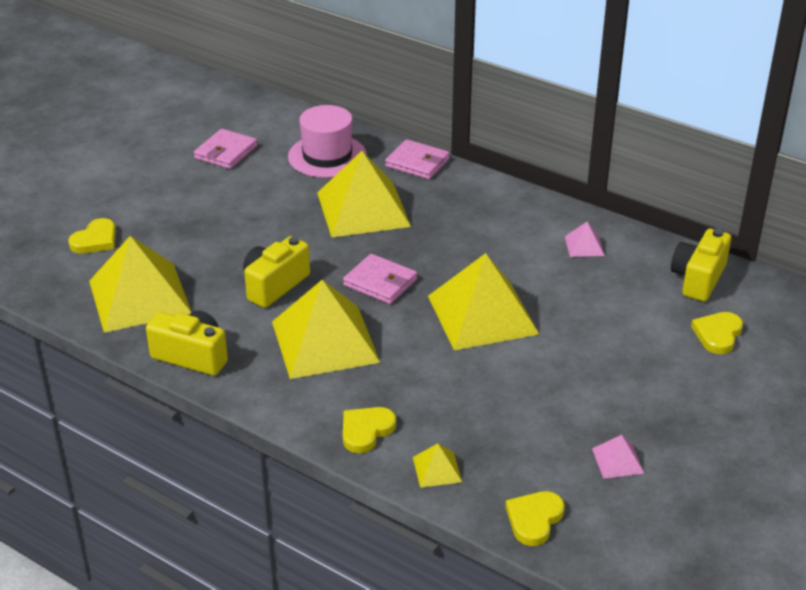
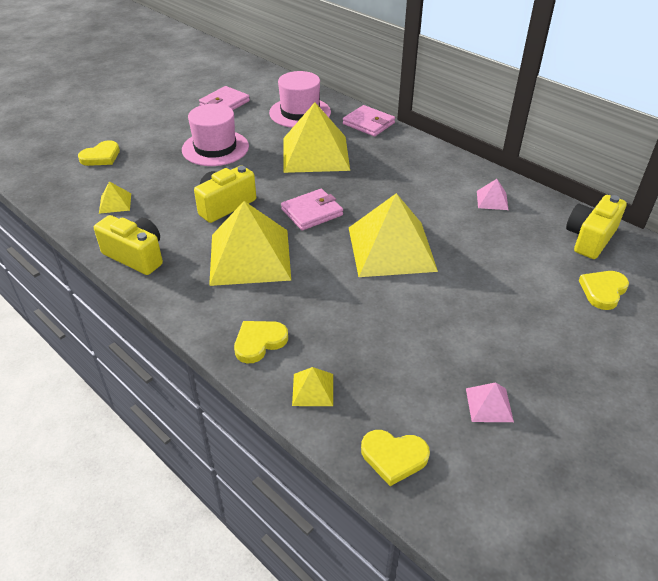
camera: 10 degrees right, 5 degrees up
(139, 297) = (115, 203): yellow pyramid -> yellow pyramid, size x0.42
(236, 214) = (215, 148): none -> pink hat
(380, 282) = (312, 212): pink wallet -> pink wallet turned 75 degrees counterclockwise
(534, 519) = (394, 457): yellow heart -> yellow heart turned 120 degrees counterclockwise

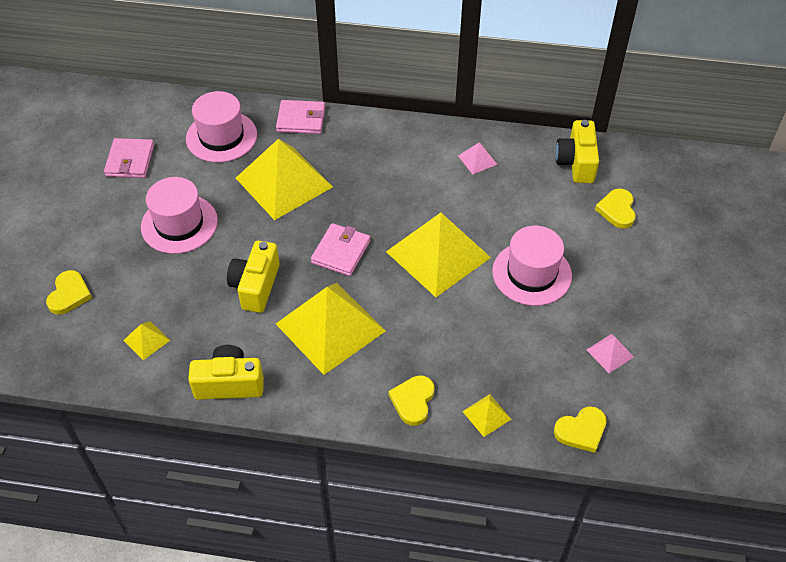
camera: 35 degrees left, 10 degrees up
(466, 301) = (531, 273): none -> pink hat

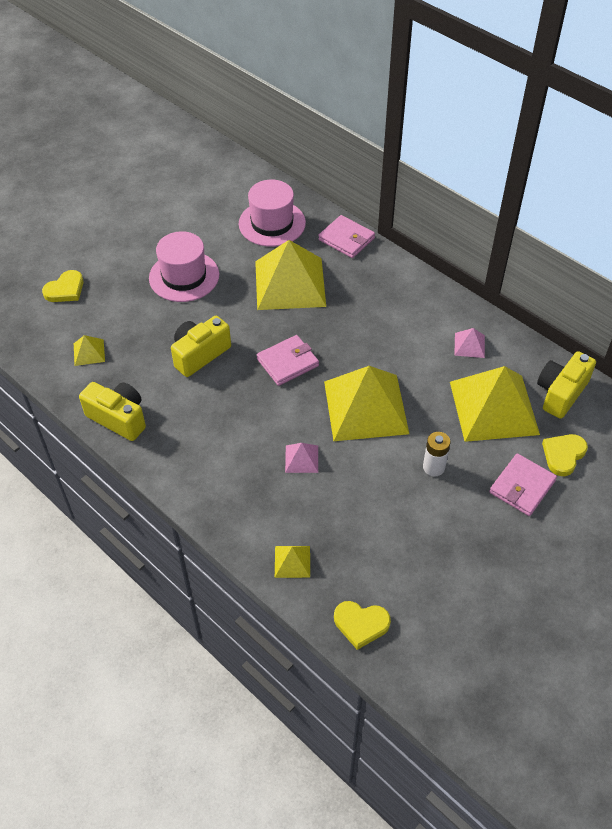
camera: 35 degrees right, 0 degrees up
(130, 161) = (189, 210): pink wallet -> pink wallet (522, 487)
(330, 327) = (228, 418): yellow pyramid -> yellow pyramid (493, 407)
(413, 401) = (243, 514): yellow heart -> none
(531, 273) = (433, 467): pink hat -> white battery
(610, 353) = (445, 575): pink pyramid -> pink pyramid (301, 458)

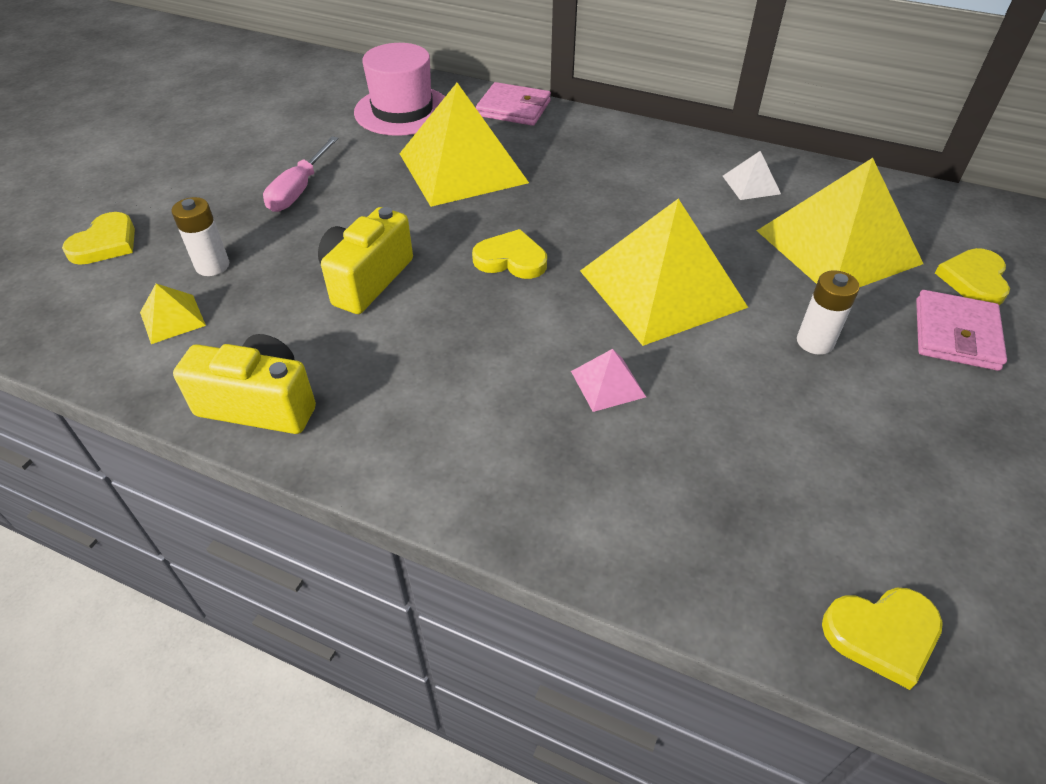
camera: 20 degrees left, 5 degrees down
(119, 321) = (212, 266): none -> white battery
(184, 276) = (299, 190): pink hat -> pink screwdriver
(287, 362) = (511, 259): pink wallet -> yellow heart
(292, 561) = (690, 557): yellow pyramid -> none
(469, 345) = (751, 184): pink pyramid -> white pyramid
(560, 393) = (907, 210): yellow camera -> none

